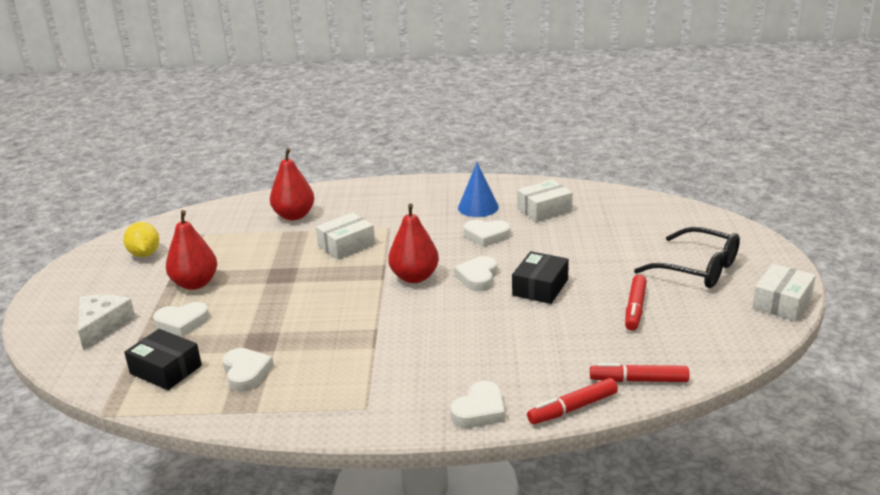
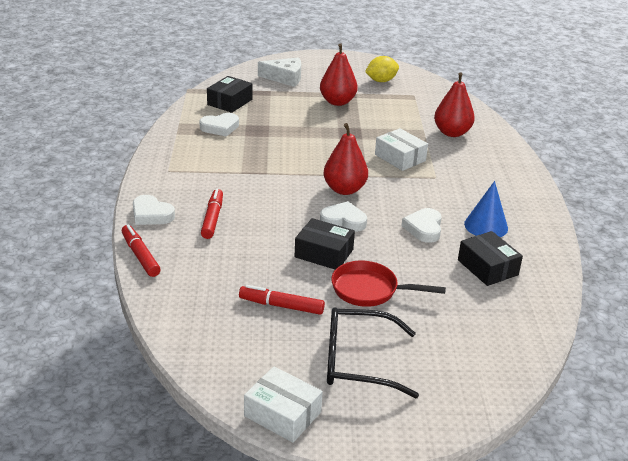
camera: 85 degrees right, 5 degrees up
(182, 322) = (285, 102): white heart -> none
(544, 210) = (487, 267): white box -> black box
(594, 263) = (369, 290): none -> red pan
(638, 380) = (167, 293): red marker -> red marker (212, 218)
(698, 269) = (357, 361): black glasses -> black glasses turned 60 degrees clockwise

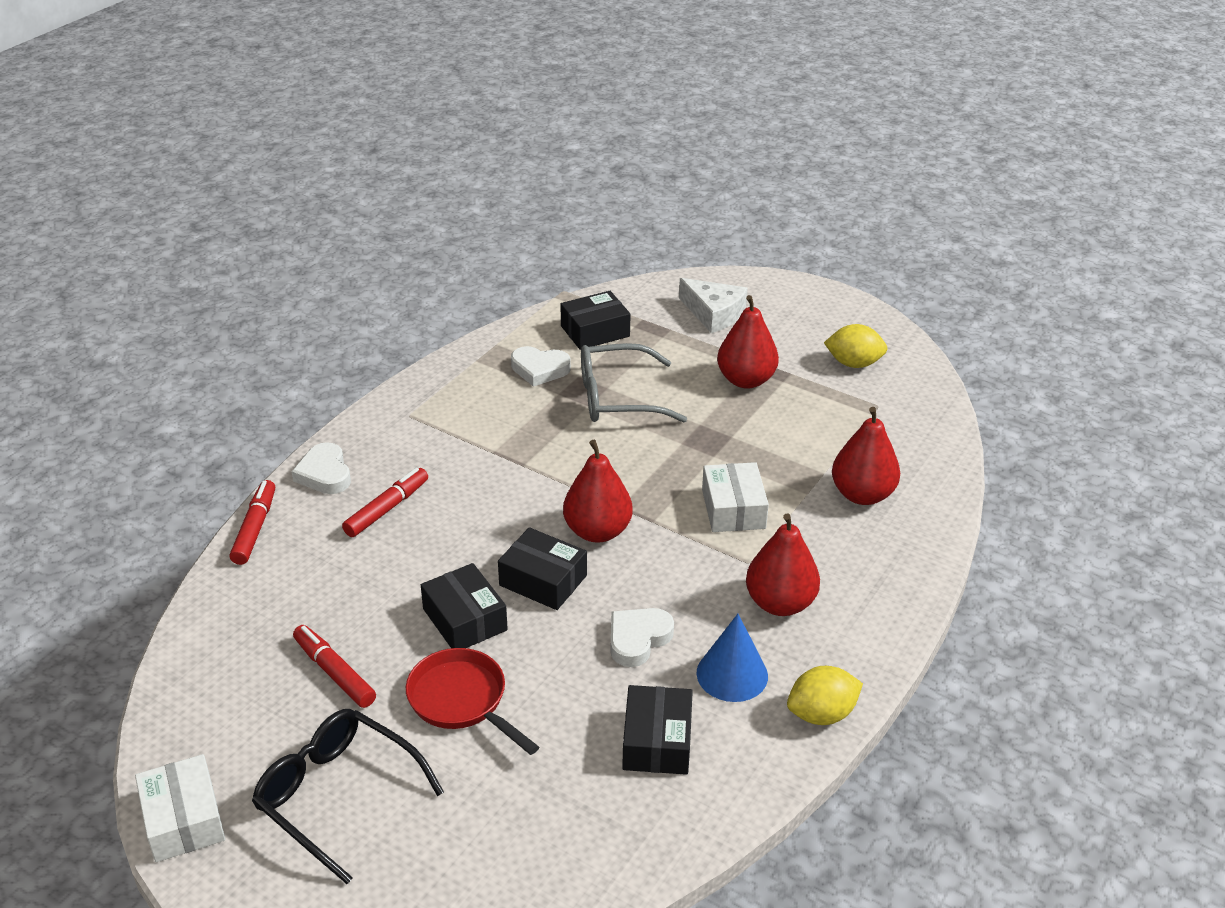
camera: 35 degrees right, 5 degrees up
(280, 128) = (617, 398): none -> grey glasses
(343, 221) = (543, 580): white heart -> black box
(470, 189) = (780, 603): none -> red pear
(544, 226) = (821, 714): none -> yellow lemon

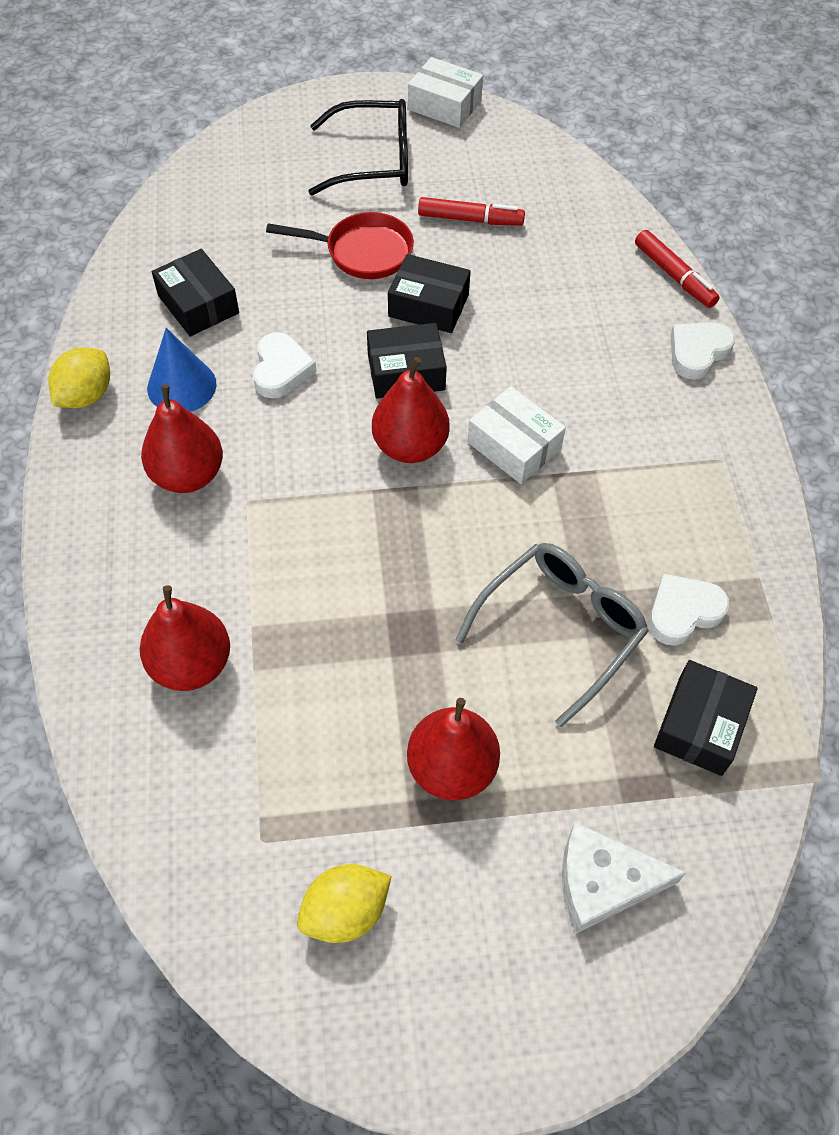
camera: 140 degrees right, 20 degrees up
(324, 474) = (697, 352): white heart -> white heart turned 75 degrees counterclockwise
(387, 509) = (604, 354): red marker -> none
(733, 509) = (310, 554): white box -> white box (514, 446)

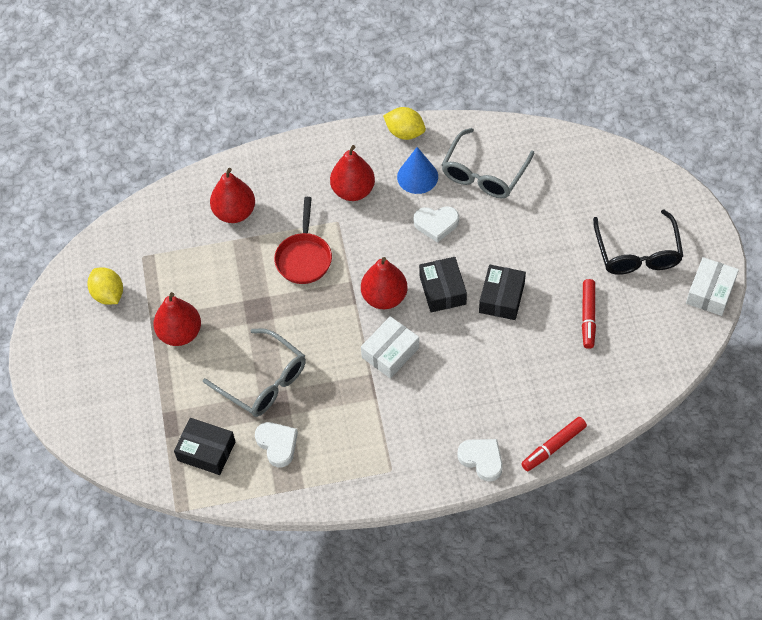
camera: 90 degrees right, 0 degrees up
(198, 304) = (484, 174): black box -> grey glasses
(362, 252) = (544, 256): red pan -> red pan (304, 258)
(603, 882) = (120, 403): white cheese -> none

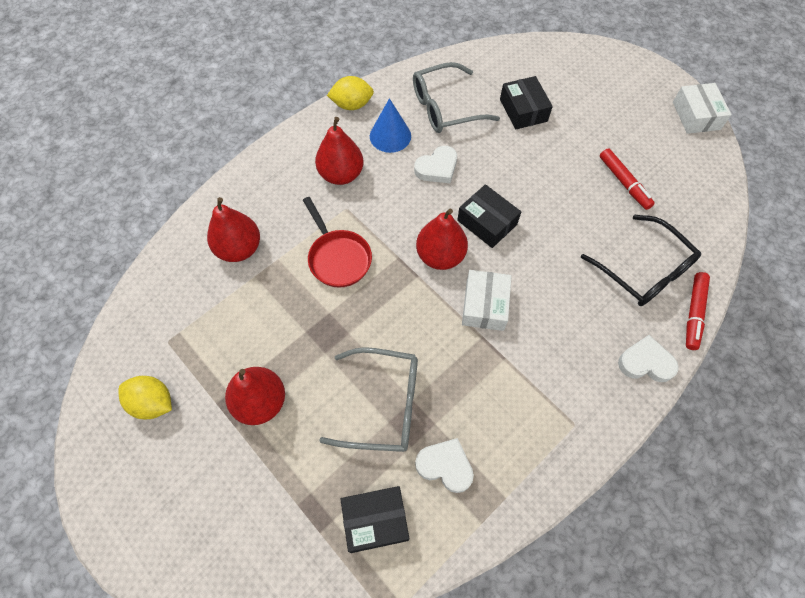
camera: 35 degrees left, 5 degrees up
(484, 174) = (445, 107): grey glasses -> grey glasses turned 75 degrees clockwise
(501, 298) = (542, 203): black box -> black box (523, 110)
(637, 253) = (617, 112): black glasses -> black glasses (644, 270)

